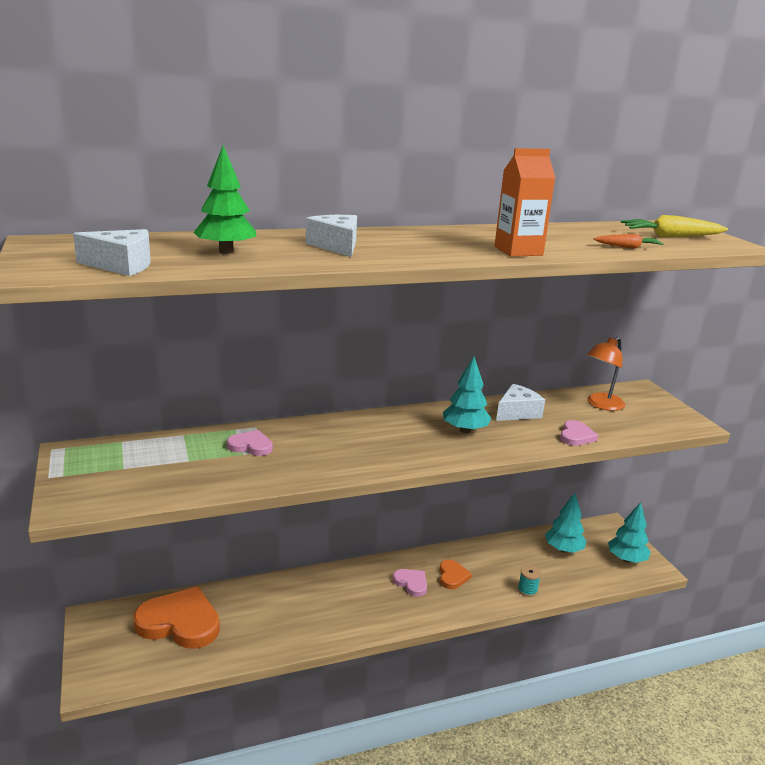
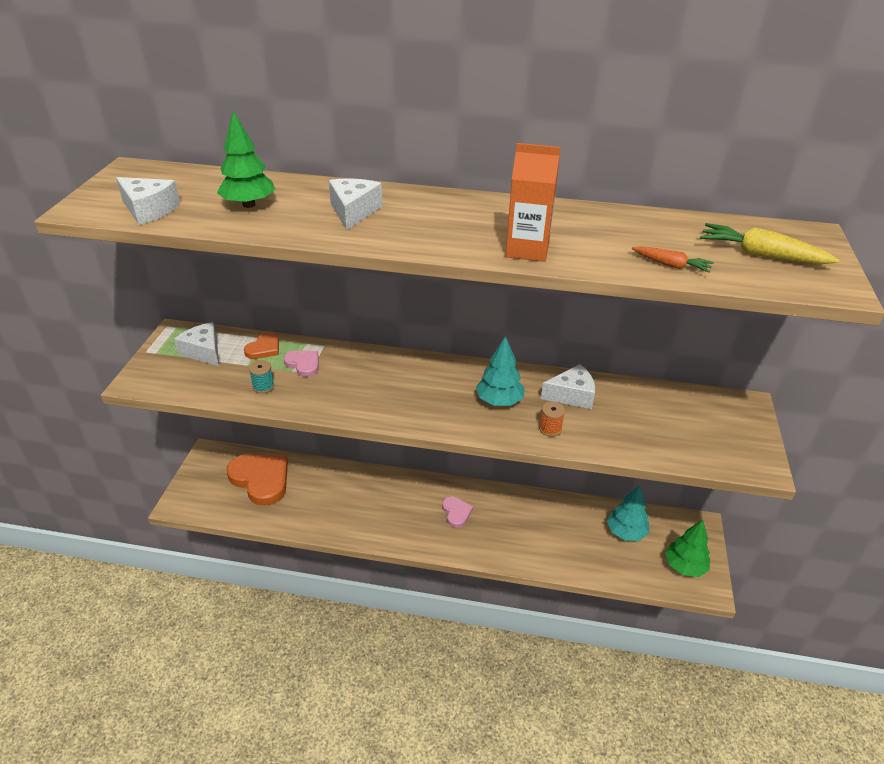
camera: 30 degrees right, 15 degrees up
(124, 461) = (203, 351): none -> white cheese
(452, 576) = (497, 519): orange heart -> orange heart (264, 348)
(527, 439) = (550, 429): none -> orange spool
(527, 590) = (555, 559): turquoise spool -> turquoise spool (263, 386)
(576, 436) = (605, 441): pink heart -> none
(601, 405) = (674, 411): orange lamp -> none
(626, 559) = (684, 566): turquoise tree -> green tree

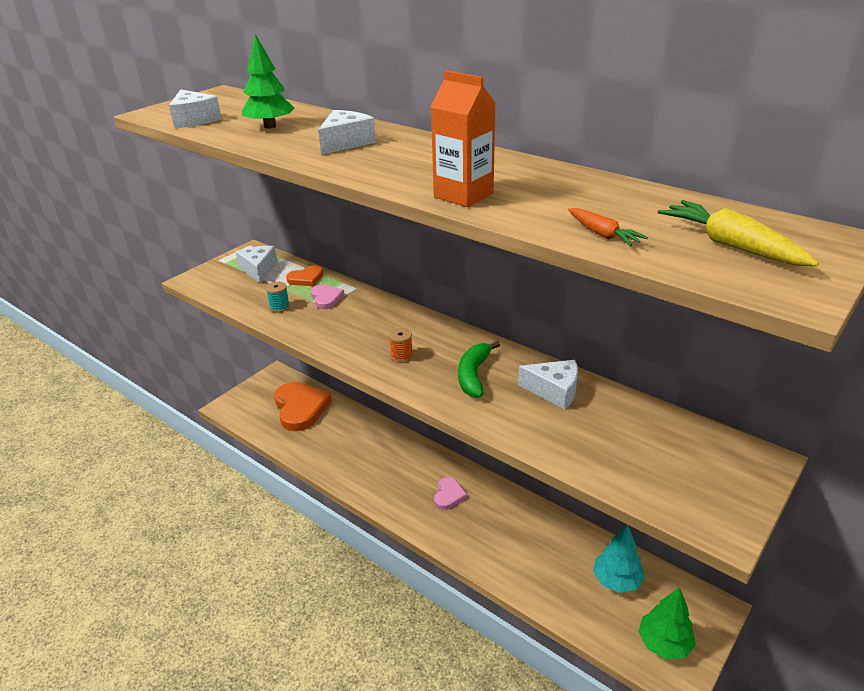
camera: 30 degrees right, 5 degrees down
(499, 401) = (474, 375): turquoise tree -> green banana
(550, 429) = (503, 415): orange spool -> orange spool (401, 356)

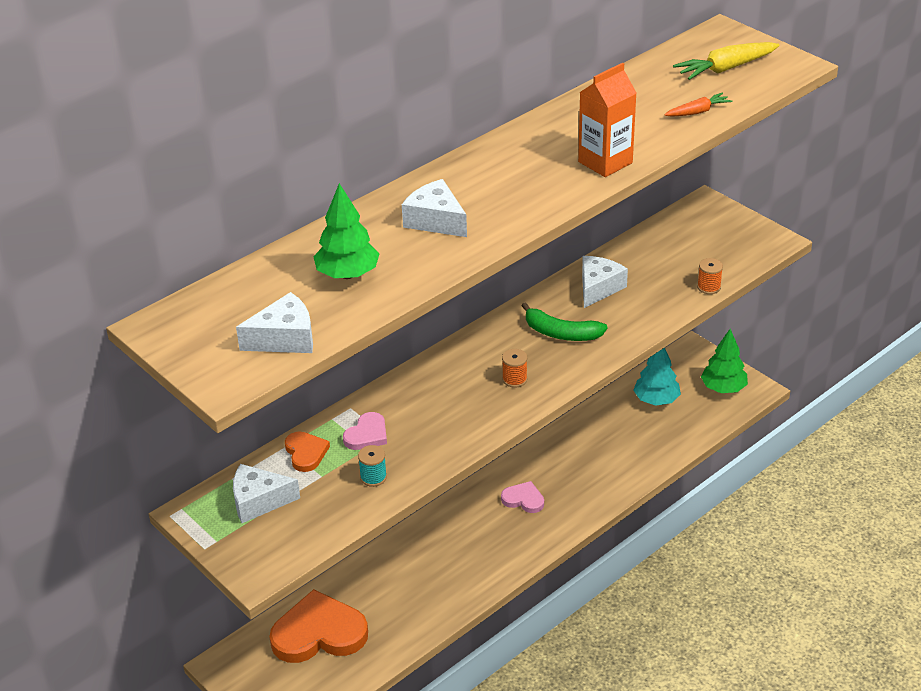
camera: 80 degrees left, 5 degrees up
(326, 298) = (367, 434): pink heart -> pink heart turned 135 degrees clockwise
(592, 472) = (708, 287): none -> orange spool

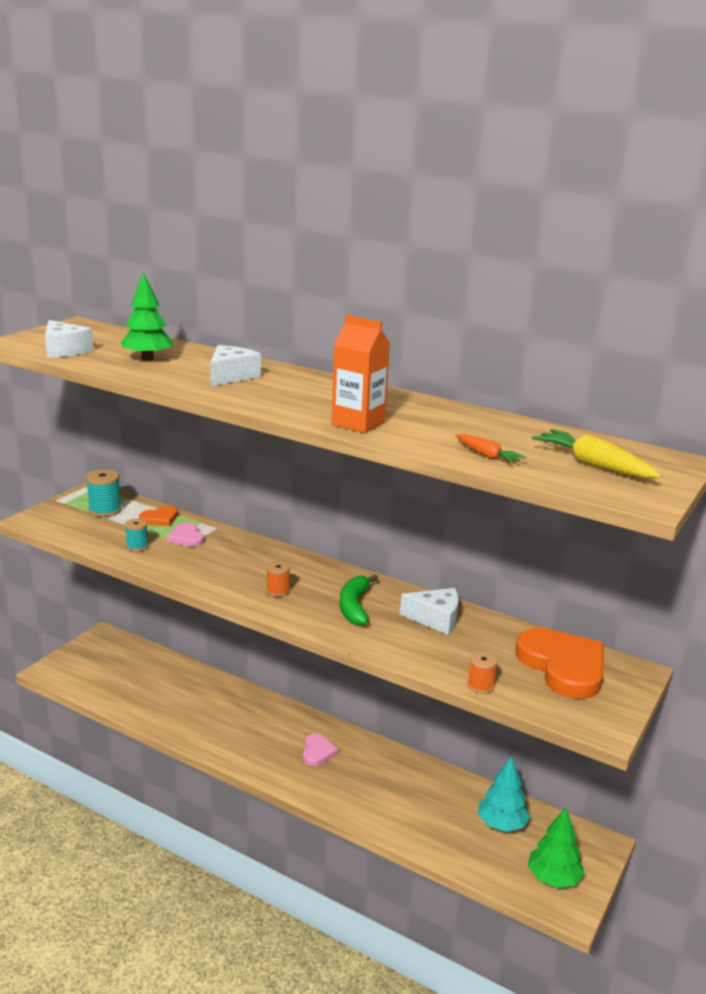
camera: 70 degrees right, 15 degrees down
(259, 501) = (105, 510): white cheese -> turquoise spool
(319, 633) = (138, 670): orange heart -> orange heart (563, 666)
(367, 434) = (186, 538): pink heart -> pink heart turned 45 degrees clockwise

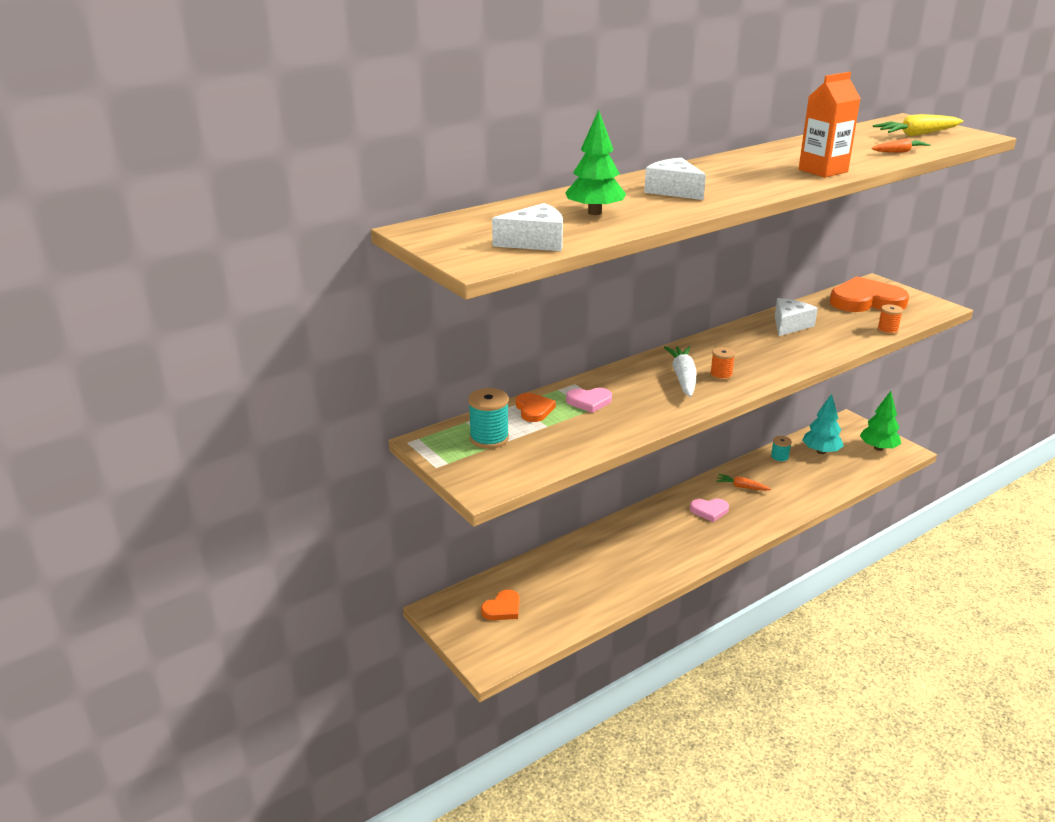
camera: 65 degrees left, 5 degrees up
(115, 663) = (502, 608): none -> orange heart
(137, 546) = (594, 430): turquoise spool -> turquoise spool (779, 458)
(259, 573) = (683, 378): none -> white carrot
(317, 752) = (709, 511): pink heart -> pink heart turned 150 degrees clockwise
(354, 606) = (760, 350): green banana -> none
(377, 769) = (742, 487): none -> orange carrot

